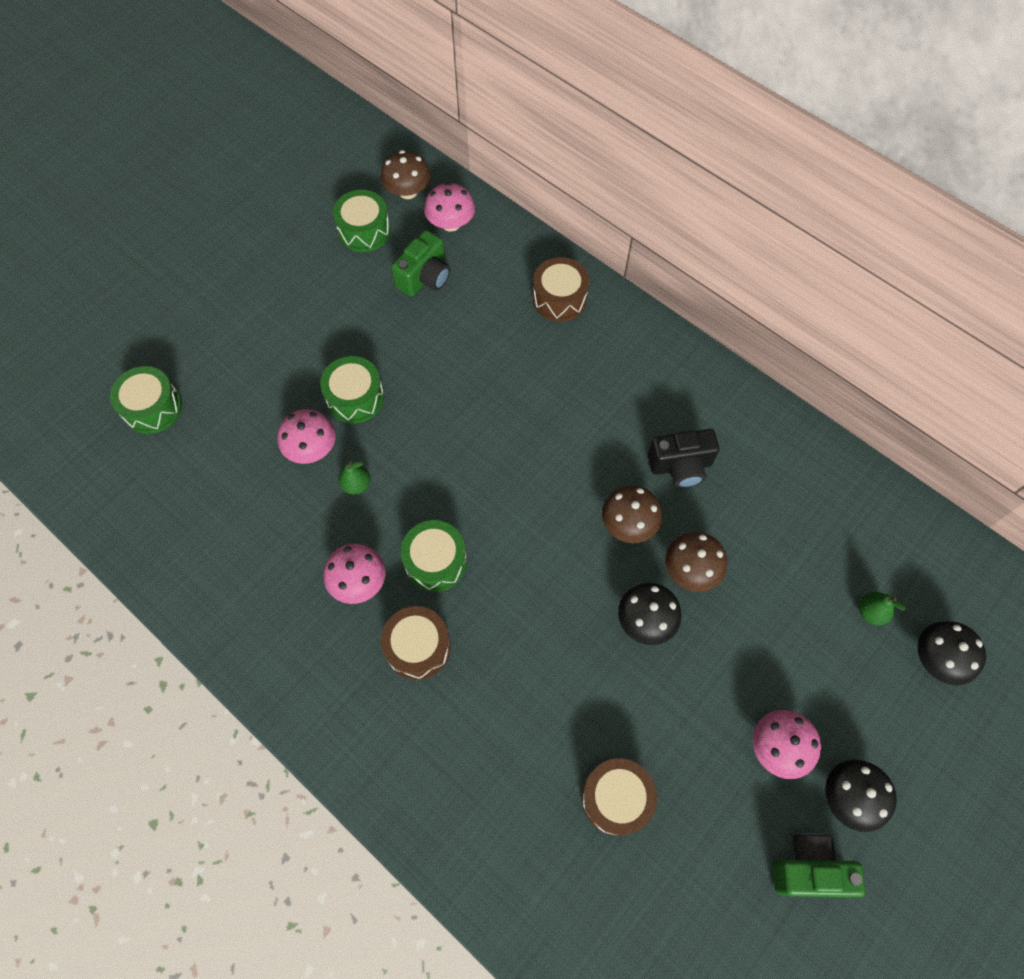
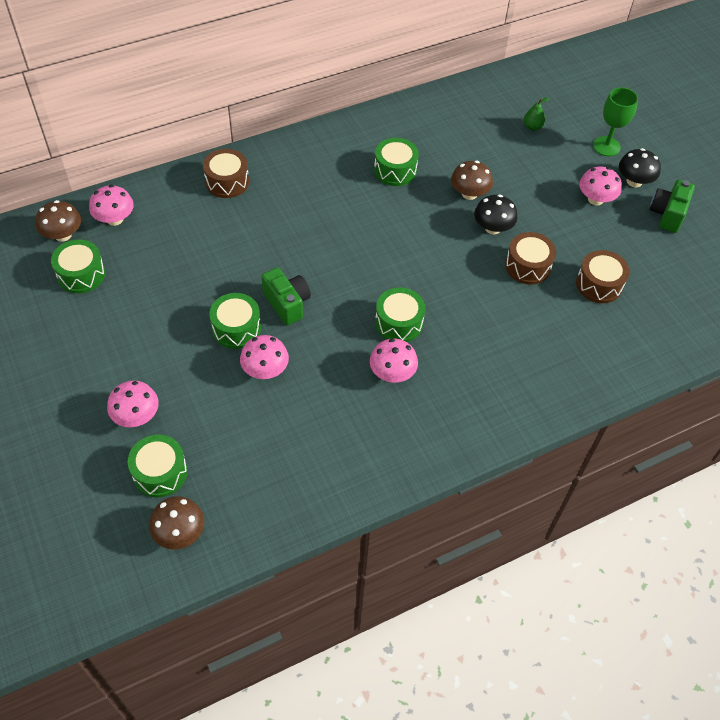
camera: 70 degrees left, 10 degrees down
(211, 358) = (136, 416): none -> pink mushroom
(356, 484) = (312, 350): green pear -> none
(418, 647) = (458, 353): brown drum -> brown drum (528, 266)
(425, 277) = (154, 251): green camera -> green camera (287, 304)
(628, 524) = (423, 211): brown mushroom -> brown mushroom (180, 532)
(680, 466) = (395, 170): black camera -> green drum
(898, 733) = (606, 146): none -> green goblet
(937, 659) = (571, 112): black mushroom -> none

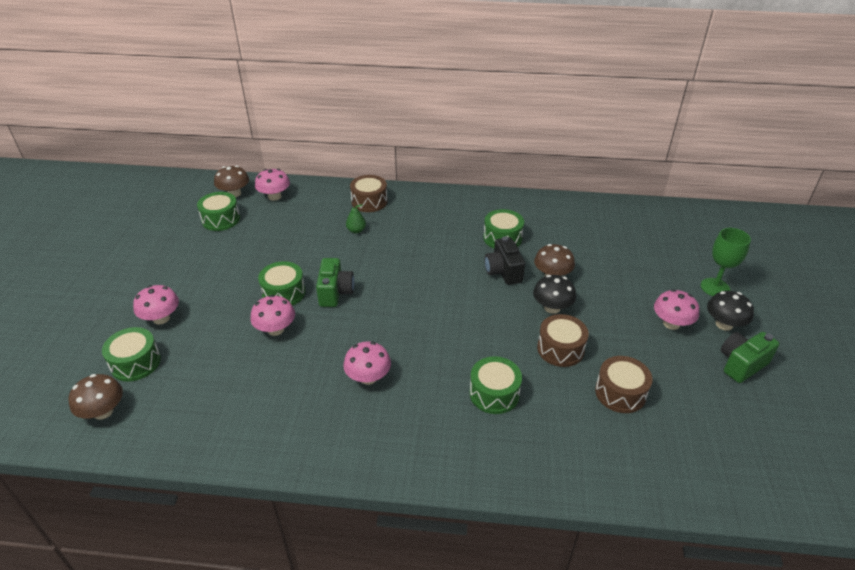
camera: 35 degrees right, 15 degrees down
(399, 323) = (408, 343): green drum -> green drum (494, 393)
(424, 208) = (503, 271): none -> black camera
(532, 127) = (651, 249): green pear -> green pear (356, 230)

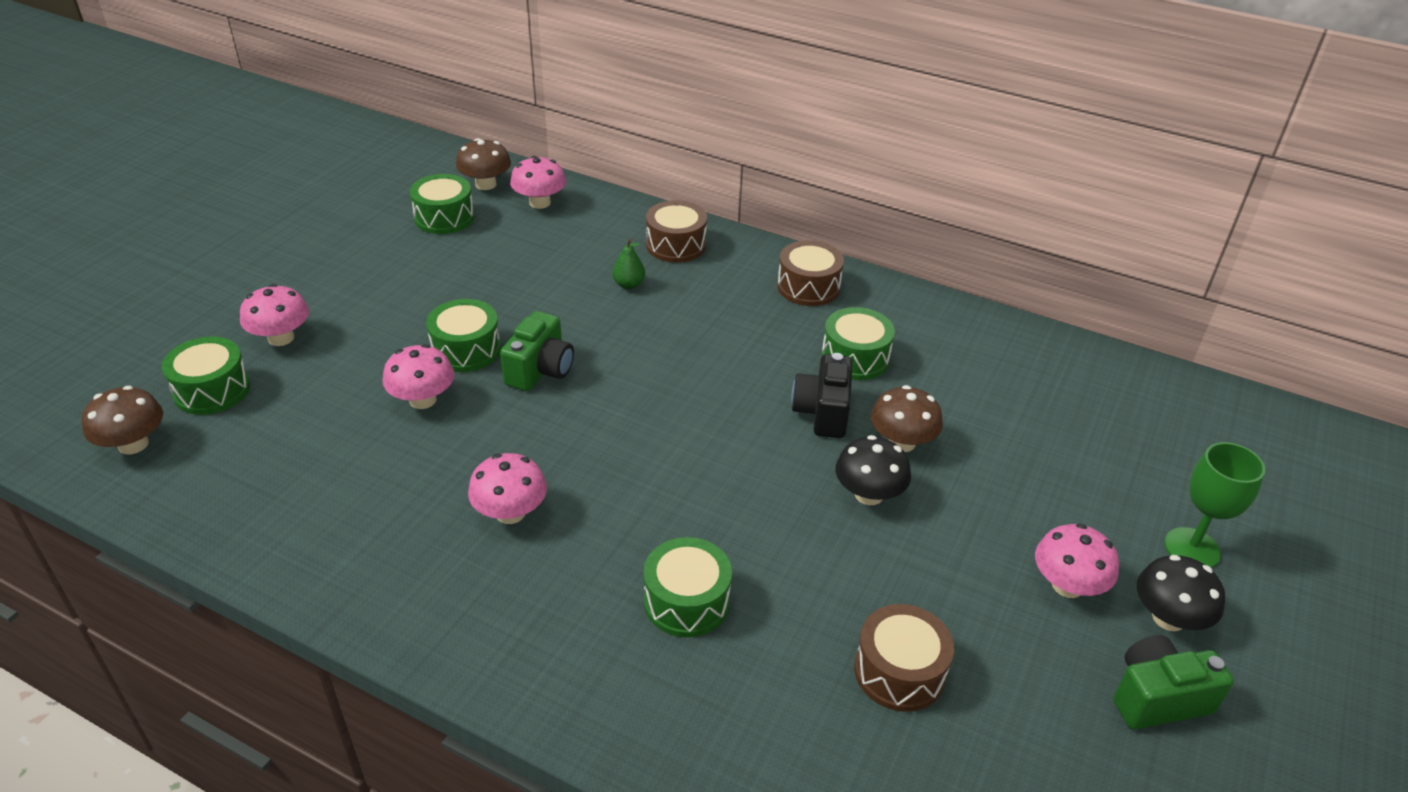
camera: 20 degrees right, 0 degrees up
(560, 349) = (840, 566): brown drum -> brown drum (808, 287)

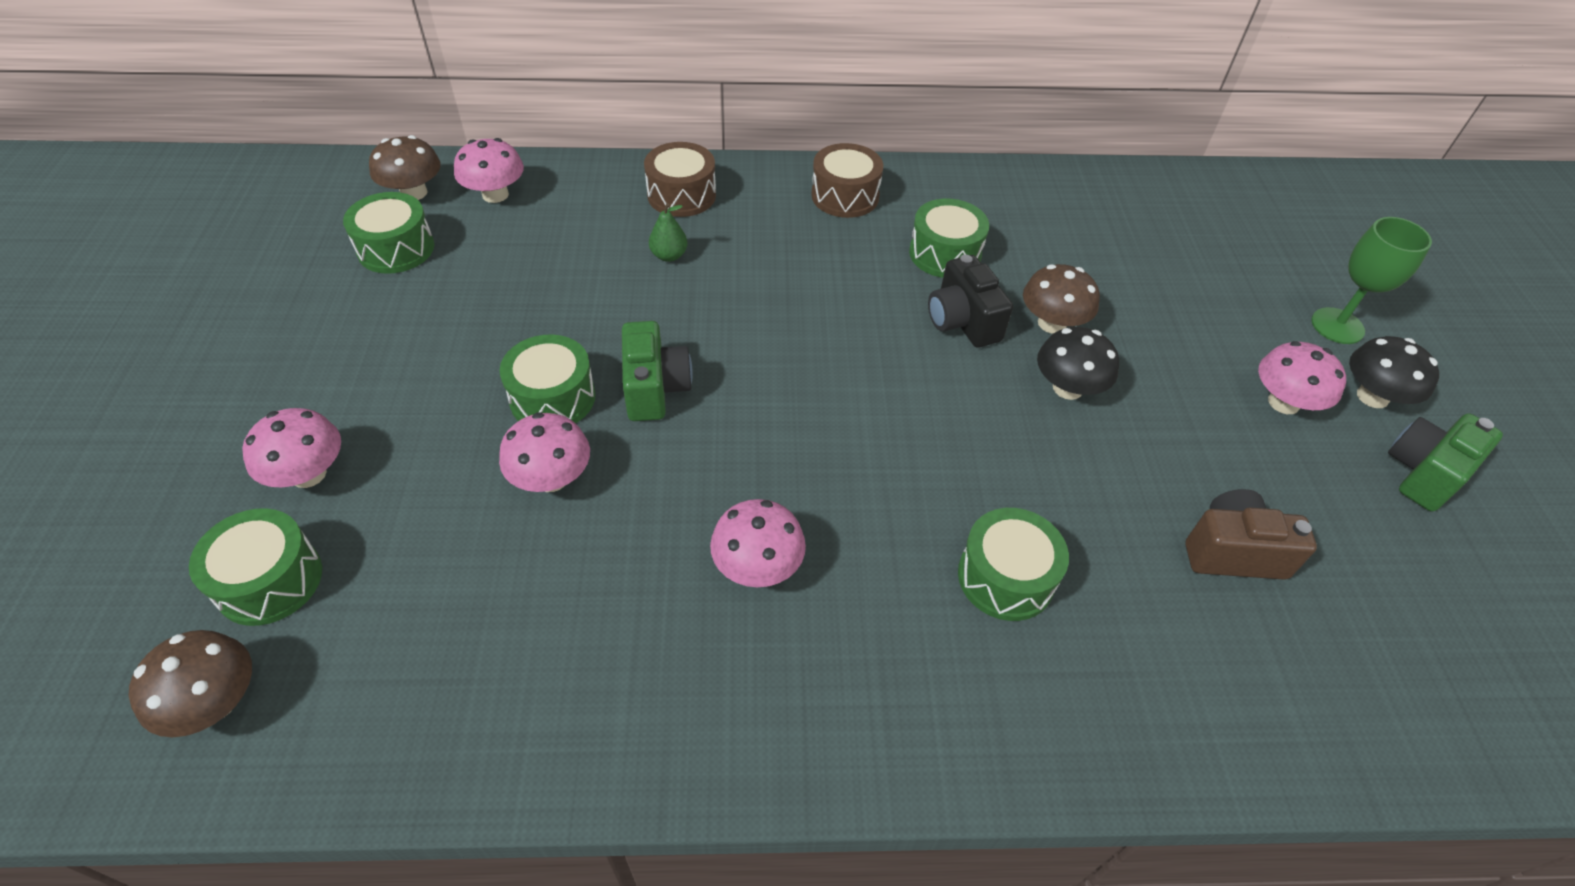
camera: 30 degrees left, 10 degrees up
(899, 671) = (1232, 552): brown drum -> brown camera

